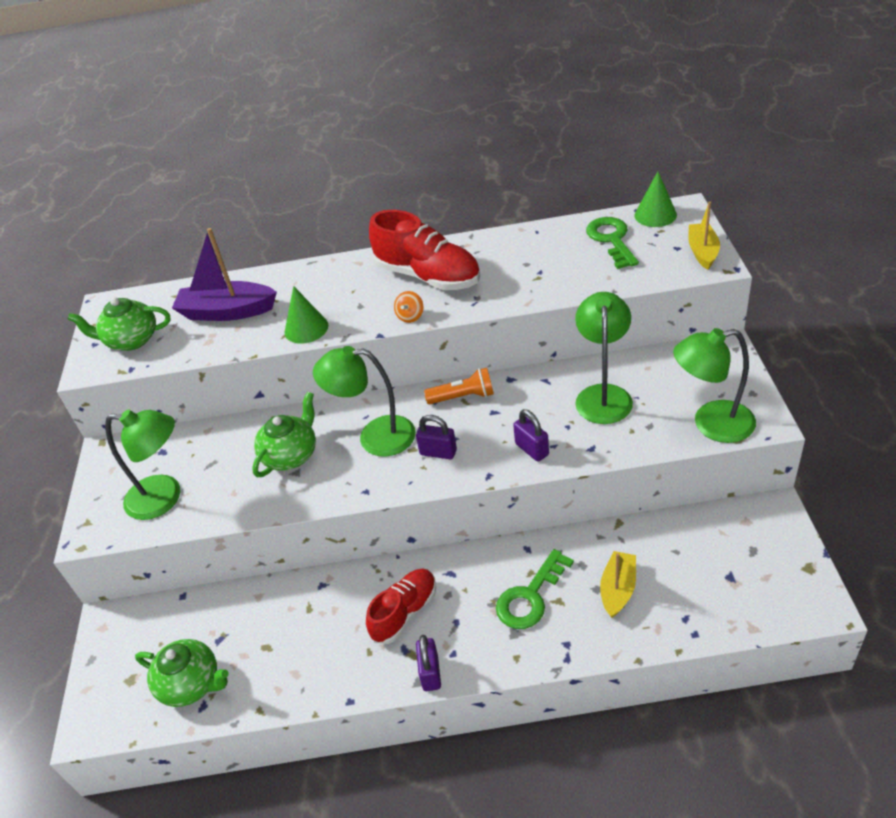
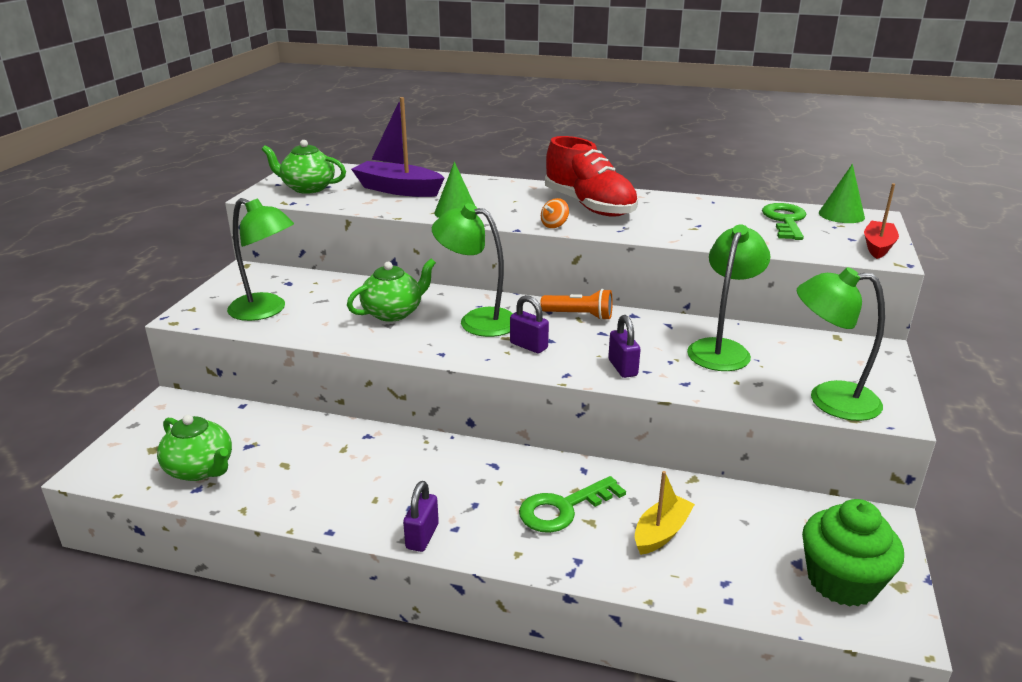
camera: 15 degrees right, 15 degrees down
(405, 612) = (430, 480): red shoe -> none
(702, 252) = (878, 246): yellow boat -> red boat
(767, 581) = (842, 581): none -> green cupcake

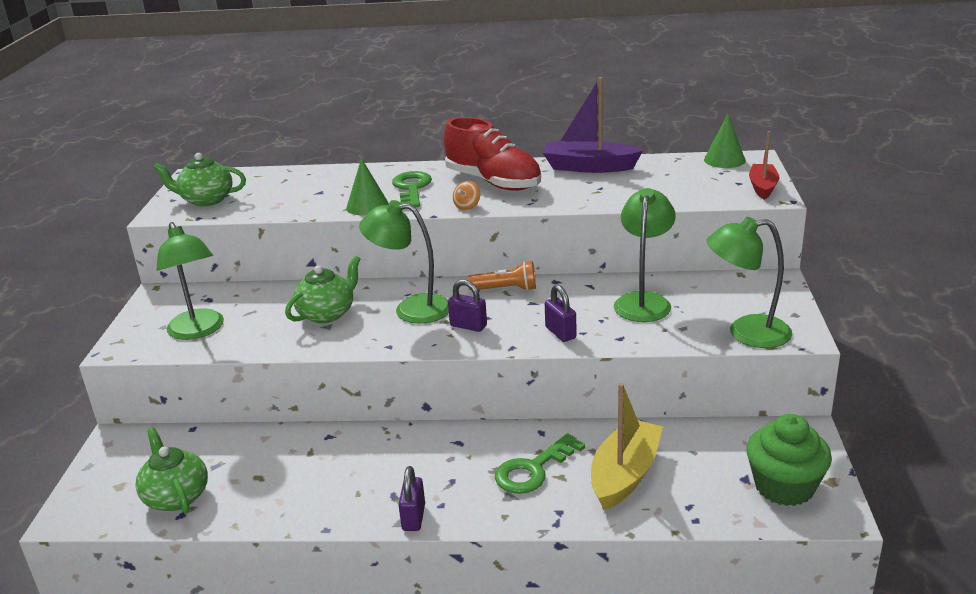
camera: 10 degrees left, 0 degrees up
(200, 469) = (176, 496): green teapot -> green teapot turned 150 degrees counterclockwise
(266, 311) = (198, 331): green lamp -> green lamp turned 45 degrees clockwise
(398, 190) = (300, 189): purple boat -> purple boat (589, 167)
(661, 532) = (625, 475): yellow boat -> yellow boat, size x1.60
(785, 220) = (676, 172): green key -> green key (411, 188)

